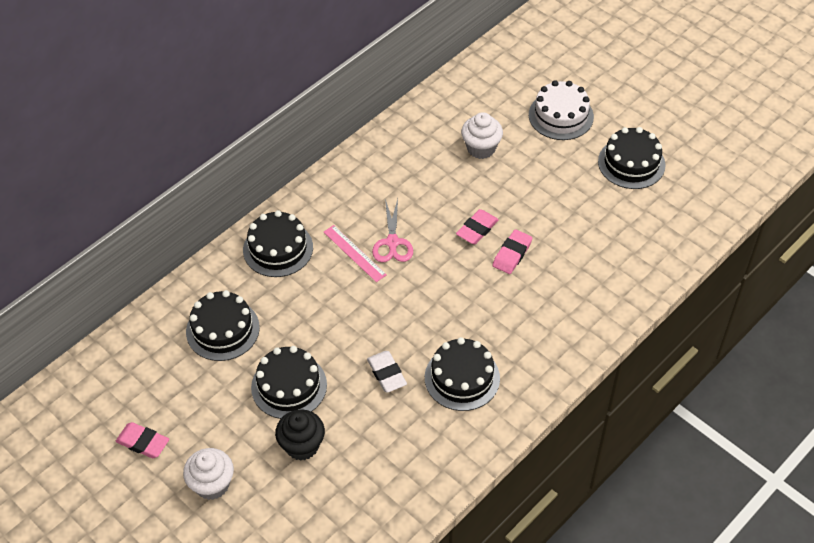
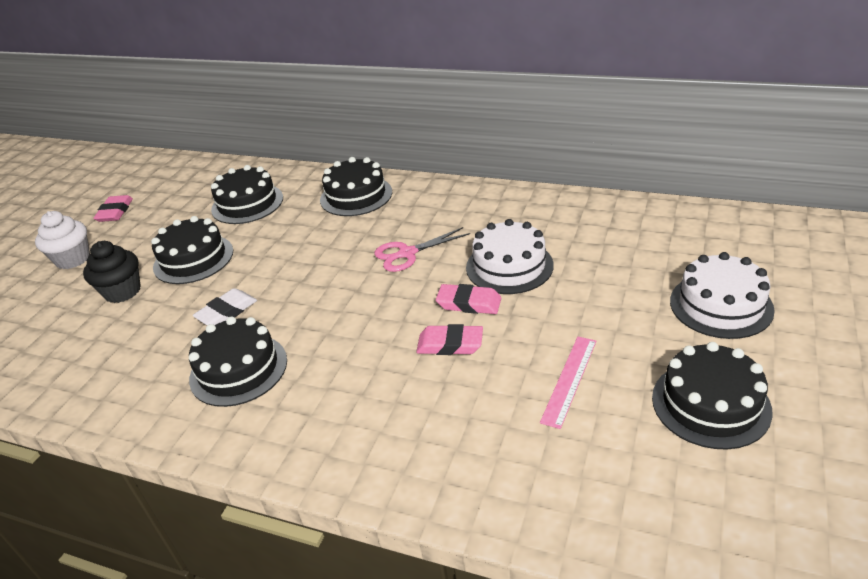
camera: 70 degrees right, 15 degrees down
(354, 253) = (377, 237): pink ruler -> pink ruler (569, 380)
(451, 192) = (509, 266): none -> white cake
(481, 148) = (596, 263): white cupcake -> none

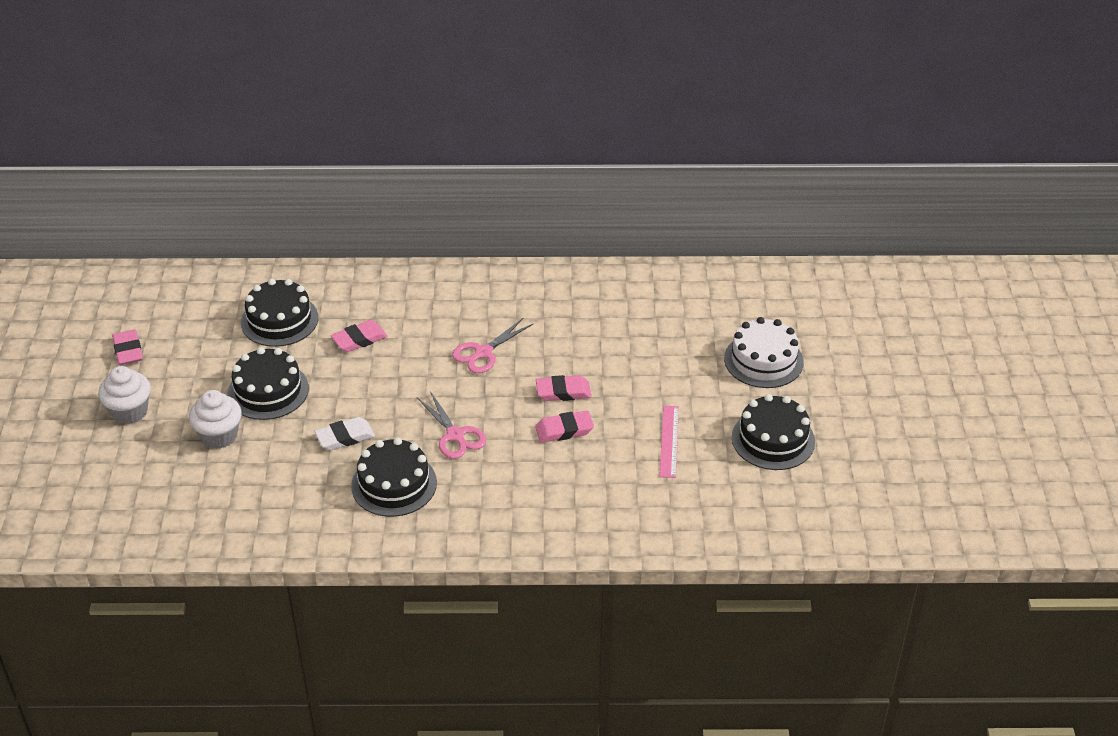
camera: 25 degrees left, 5 degrees up
(122, 291) = (219, 436): black cupcake -> white cupcake
(227, 312) = (345, 437): white eraser -> white eraser turned 45 degrees clockwise
(301, 227) = (359, 339): none -> pink eraser
(332, 329) = (455, 435): none -> pink scissors
(356, 196) = (394, 295): black cake -> none
(509, 266) = (582, 351): white cake -> none

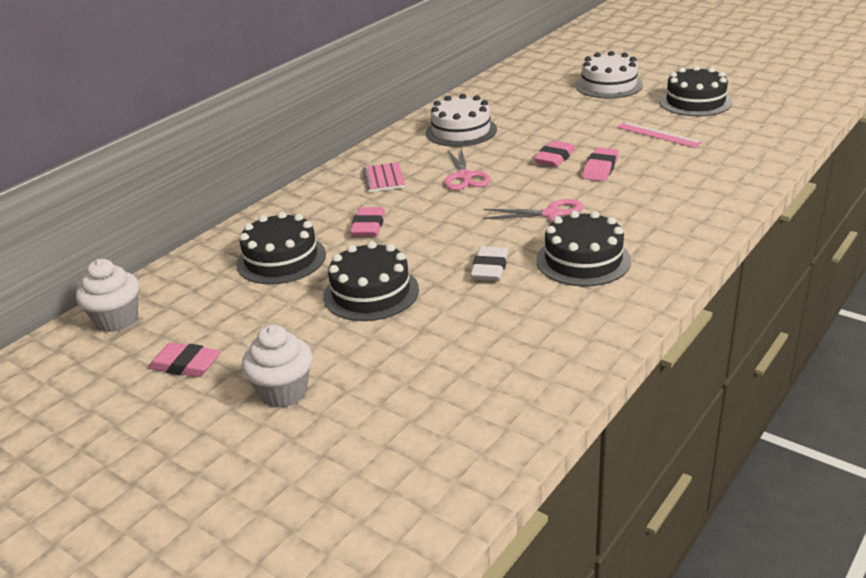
camera: 50 degrees left, 10 degrees down
(219, 436) = (399, 341): white cupcake -> white cupcake (117, 320)
(442, 307) = (383, 179): none -> pink notebook
(571, 307) = (461, 131): none -> white cake

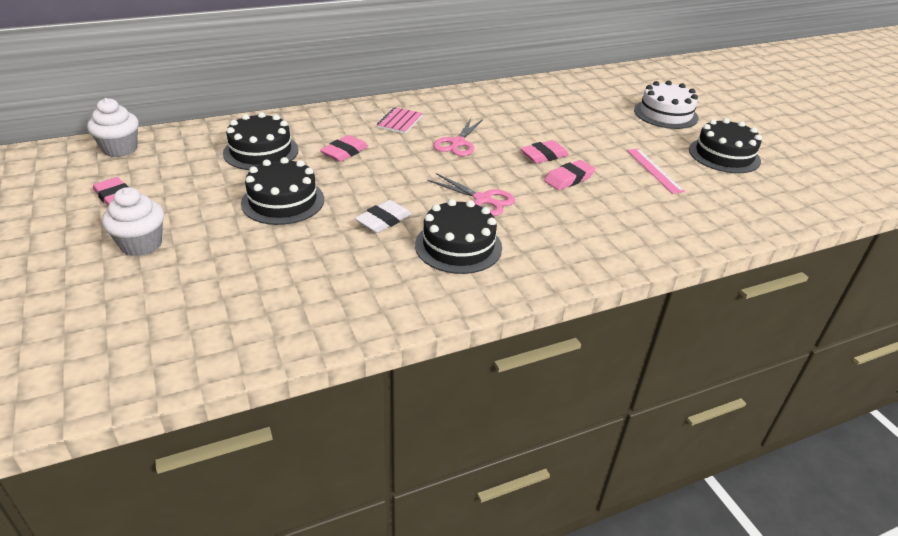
camera: 25 degrees right, 5 degrees up
(461, 131) = (501, 107): white cake -> none

